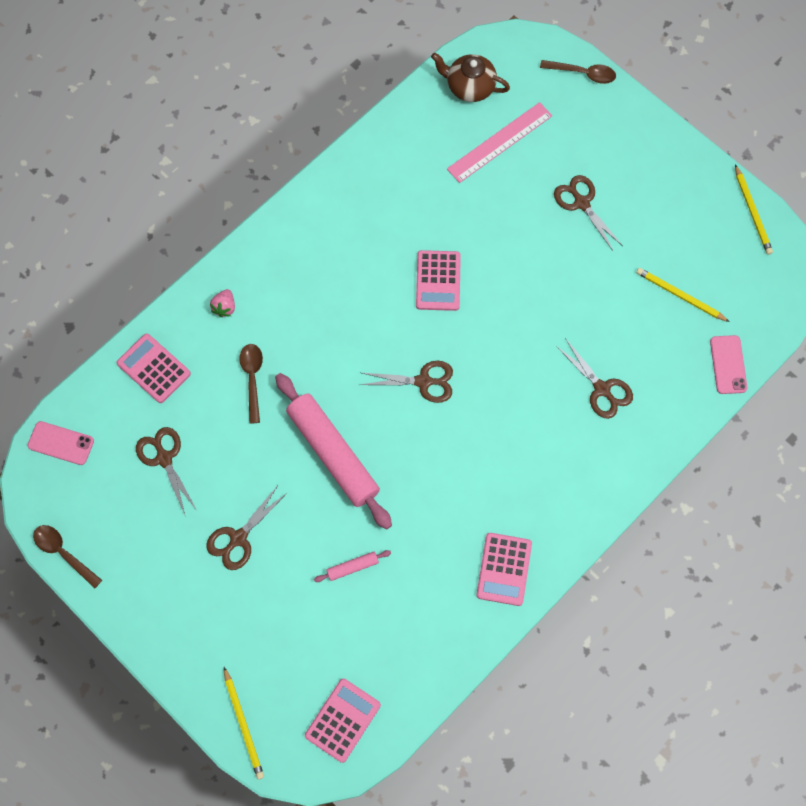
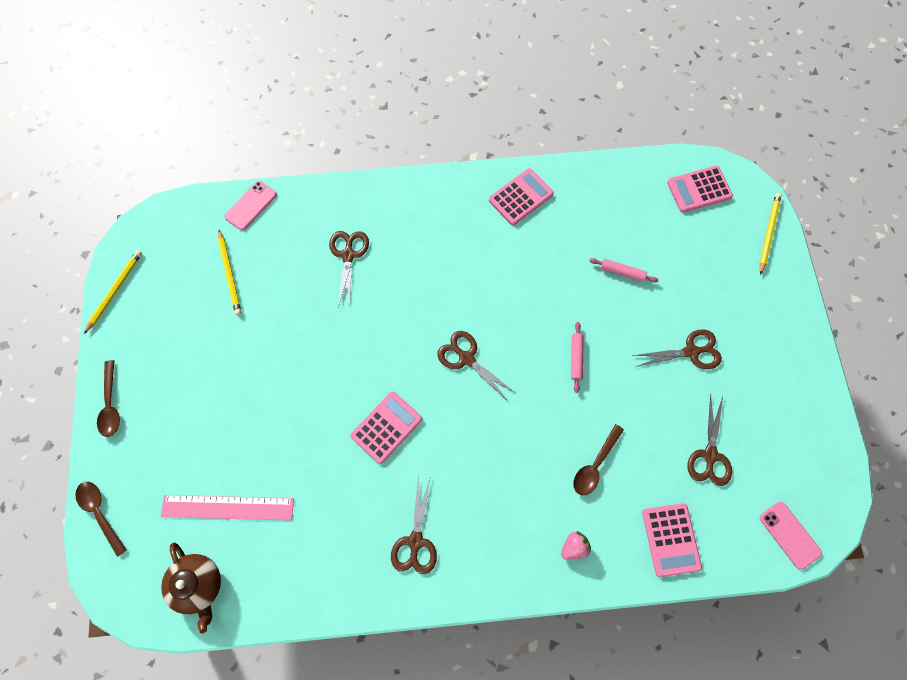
camera: 140 degrees left, 0 degrees up
(63, 553) = (836, 441): brown spoon -> brown spoon (111, 404)
(333, 453) = (576, 358): pink rolling pin -> pink rolling pin, size x0.41
(581, 203) = (221, 400): brown scissors -> brown scissors (415, 541)

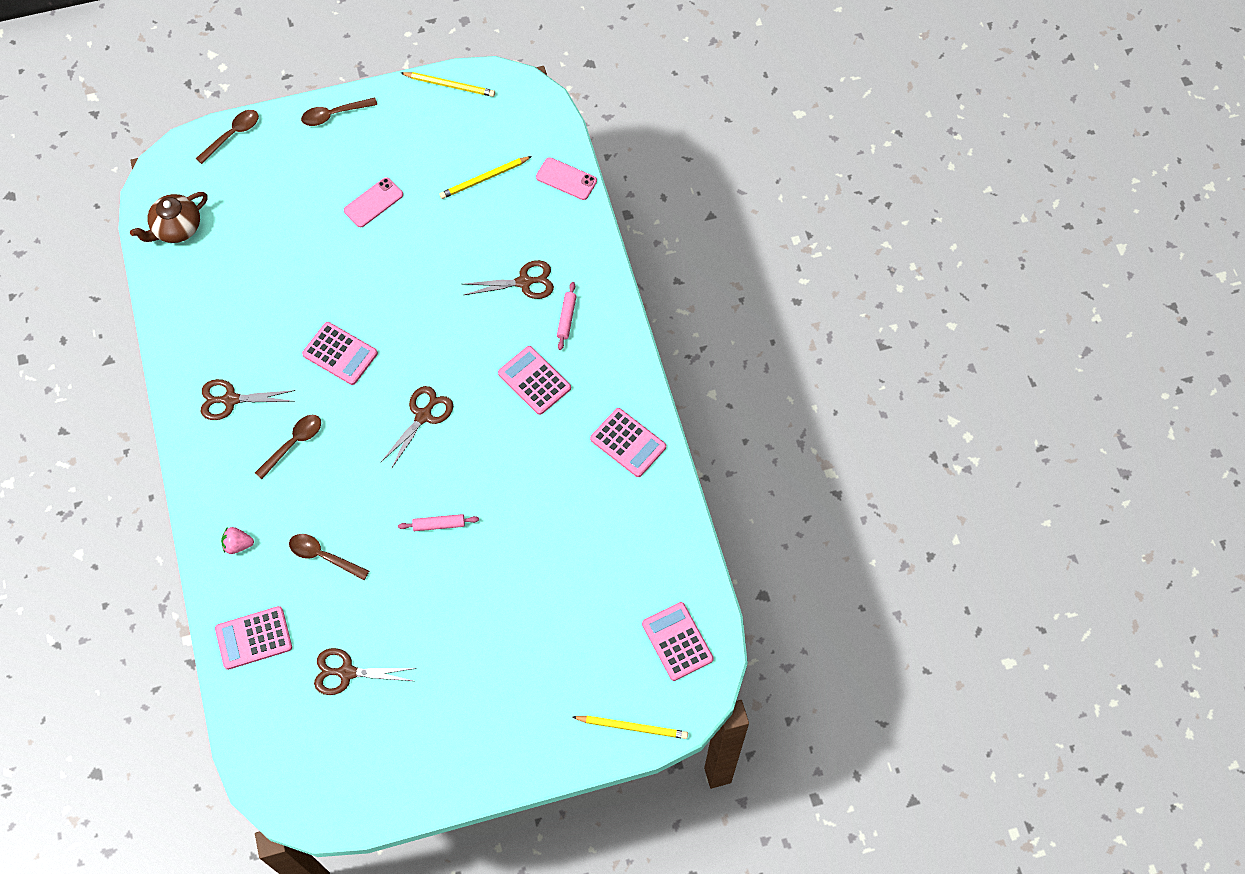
camera: 80 degrees right, 5 degrees down
(227, 507) = (247, 234): pink ruler -> none
(448, 260) = (534, 380): none -> pink calculator
(475, 482) = (293, 443): none -> brown spoon
(574, 547) = (238, 544): pink strawberry -> pink strawberry turned 135 degrees clockwise
(622, 272) = (550, 563): pink rolling pin -> pink rolling pin (566, 318)
(691, 352) = (464, 645): brown scissors -> none
(789, 535) = (269, 760): pink phone -> pink phone (373, 202)

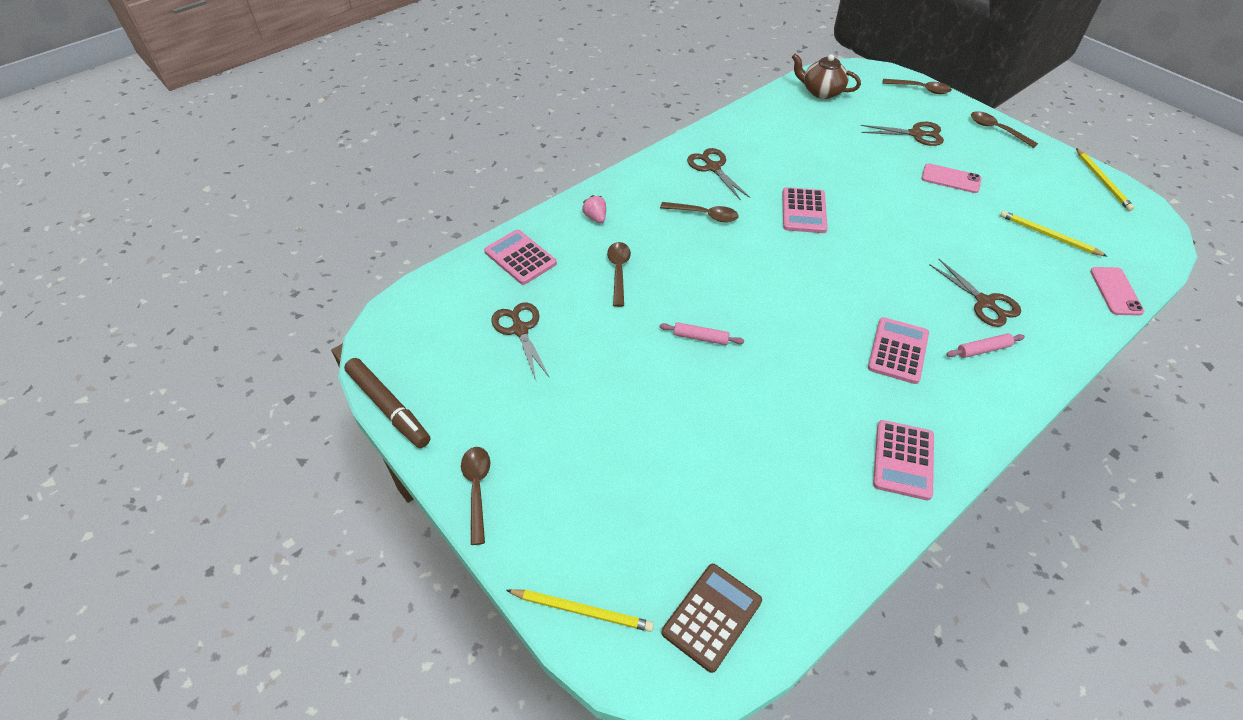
camera: 65 degrees right, 15 degrees down
(376, 815) = (389, 407): none -> brown marker
(423, 416) = (795, 285): brown scissors -> brown scissors (916, 134)
(439, 525) = (700, 338): pink rolling pin -> pink rolling pin turned 45 degrees counterclockwise
(496, 767) = (477, 489): none -> brown spoon
(632, 727) = (581, 610): yellow pencil -> yellow pencil turned 60 degrees counterclockwise
(677, 641) = (712, 617): pink calculator -> brown calculator

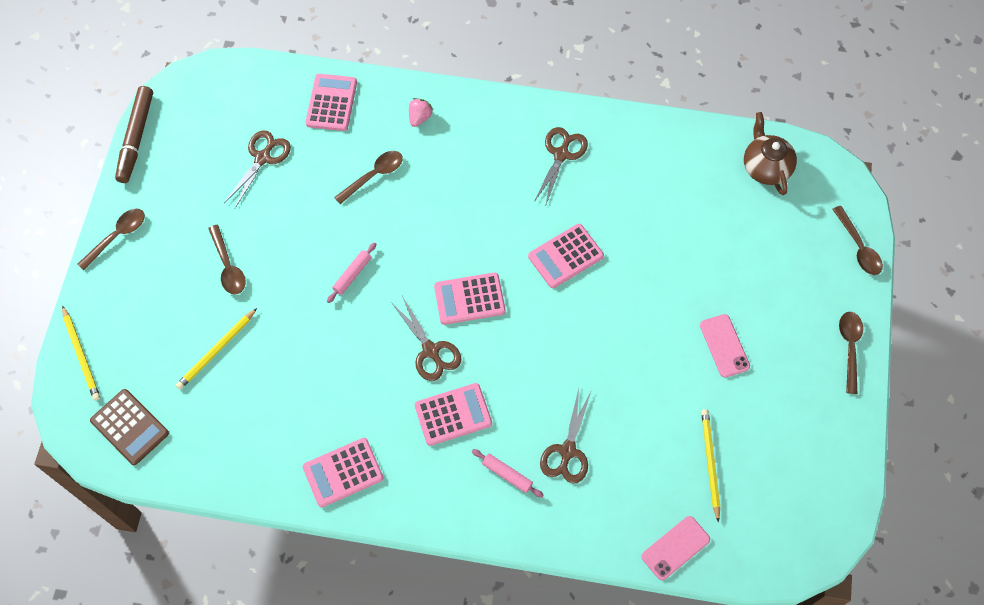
camera: 50 degrees right, 15 degrees up
(700, 338) = (352, 275): pink rolling pin -> pink rolling pin turned 60 degrees clockwise
(704, 215) = (492, 188): brown spoon -> brown spoon (228, 266)
(712, 617) = (129, 427): brown calculator -> brown calculator turned 45 degrees clockwise
(793, 281) = (469, 299): none -> pink calculator
(916, 134) = (771, 282): brown scissors -> brown scissors (431, 351)
(1102, 181) = (847, 476): yellow pencil -> yellow pencil (217, 350)

